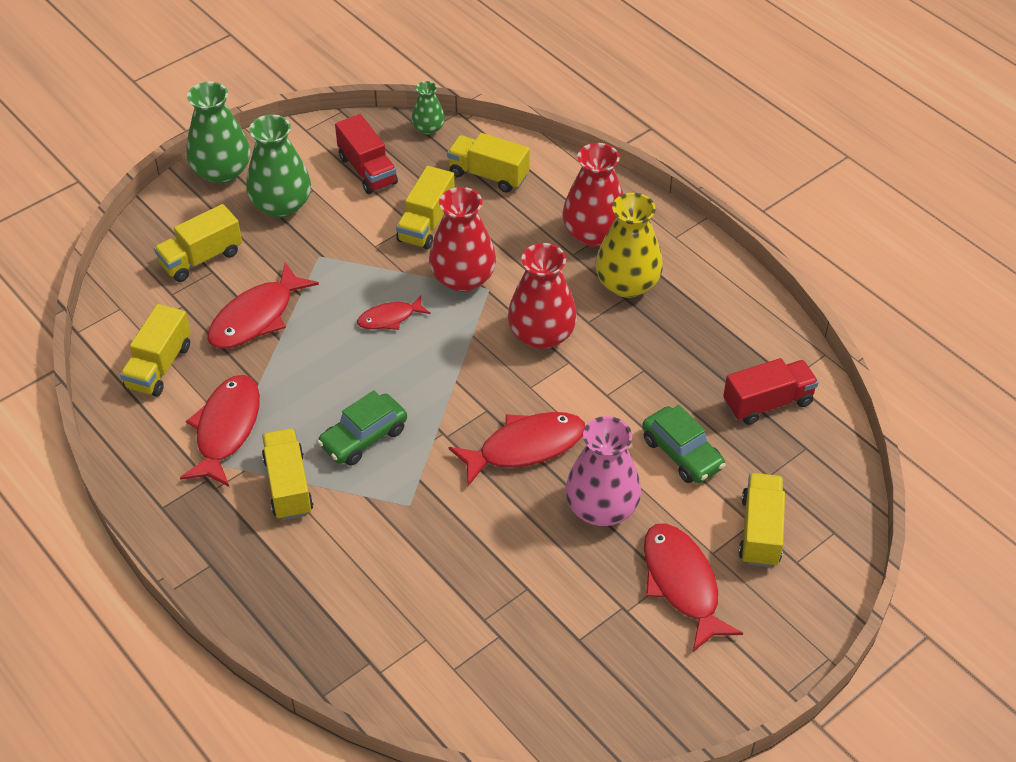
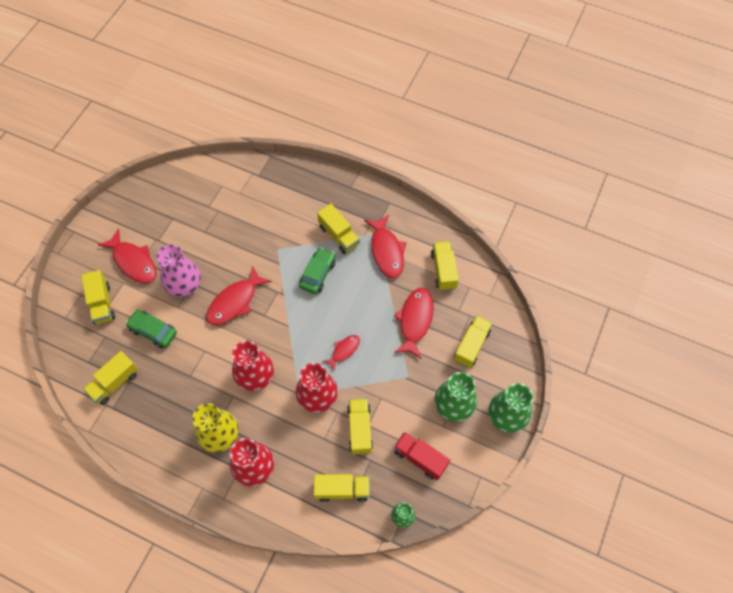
camera: 155 degrees right, 15 degrees up
(768, 403) = (114, 382): red truck -> yellow truck

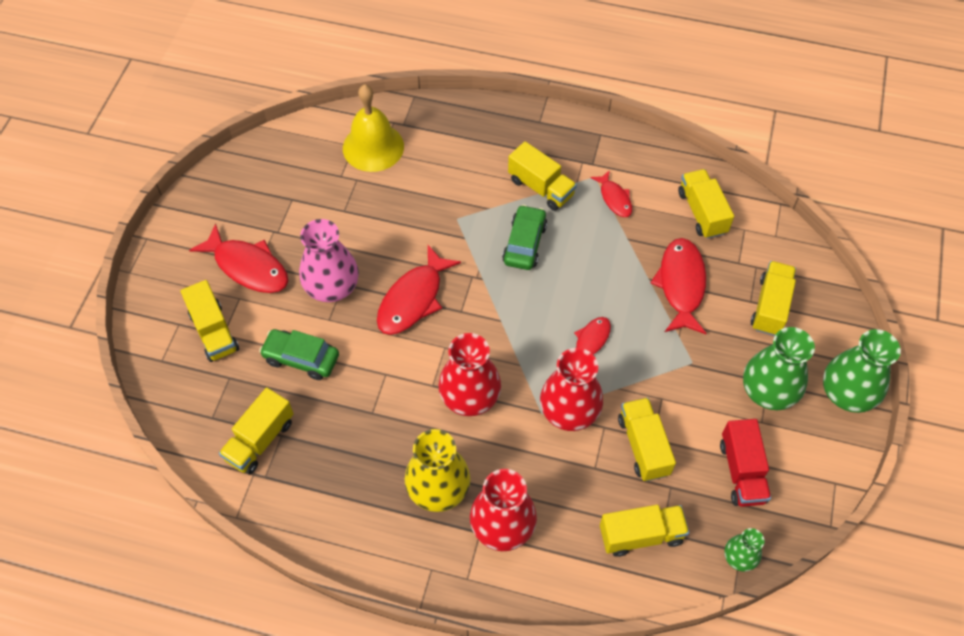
camera: 10 degrees left, 5 degrees down
(234, 189) = (373, 147): none -> yellow bell
(386, 251) = (614, 198): red fish -> red fish, size x0.57
(420, 458) = (741, 472): red truck -> red truck turned 120 degrees counterclockwise

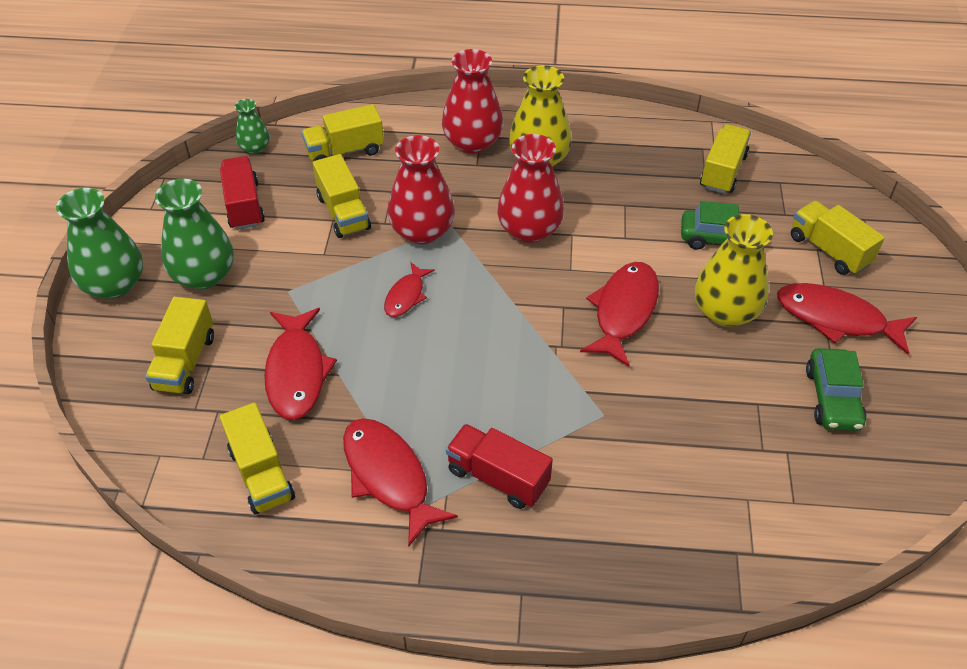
camera: 170 degrees right, 10 degrees down
(332, 286) = (725, 311): pink vase -> yellow vase
(373, 147) = (764, 504): yellow bell -> none
(524, 243) = (505, 394): green car -> green car (832, 398)
(541, 187) = (498, 477): yellow truck -> red truck
(614, 198) = (389, 476): red fish -> red fish, size x1.76

